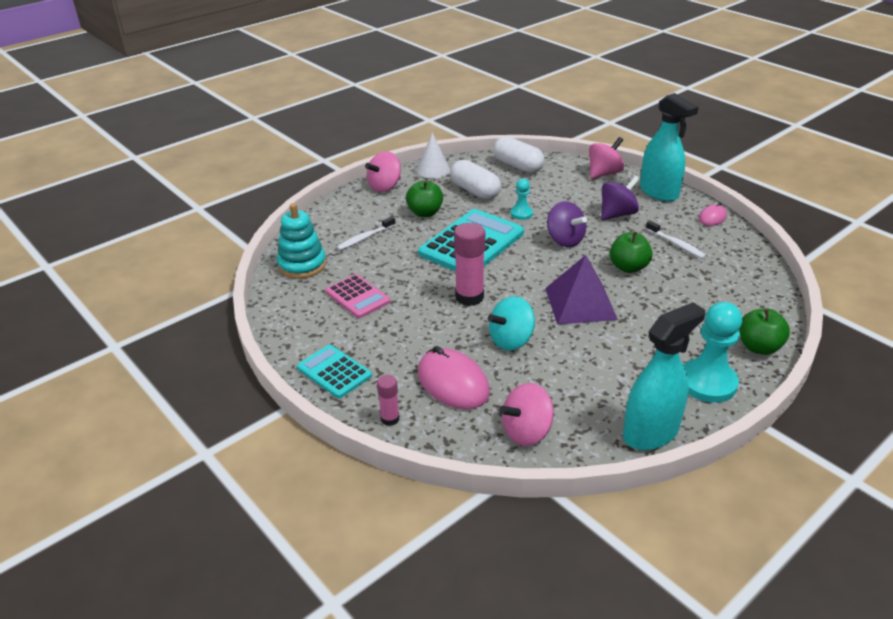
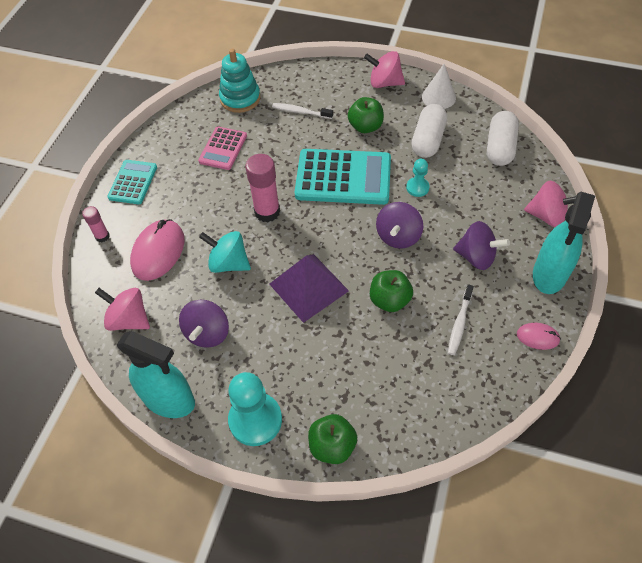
camera: 60 degrees right, 20 degrees up
(587, 381) = (207, 333): none -> purple spinning top

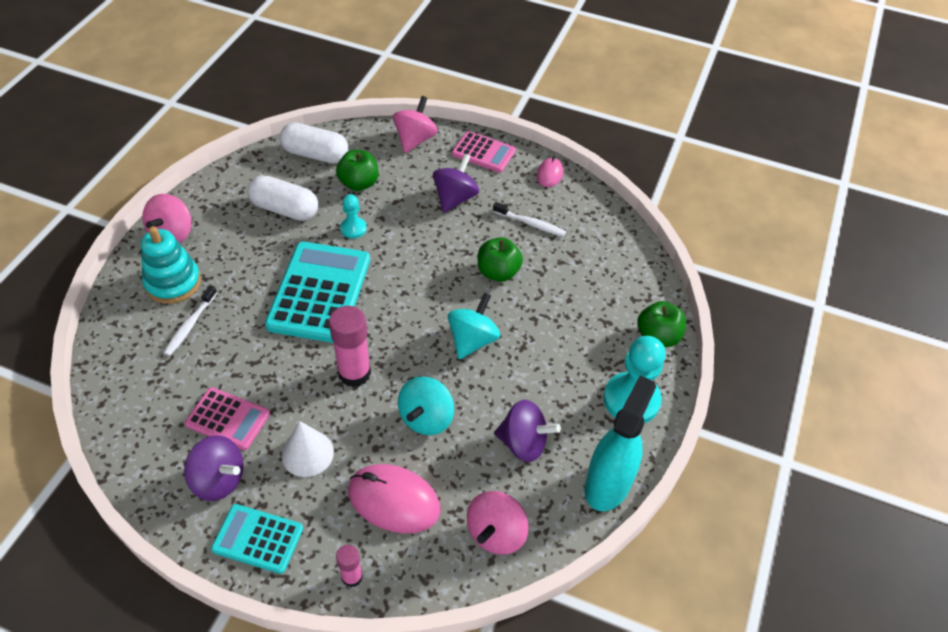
camera: 90 degrees left, 5 degrees down
(240, 98) = (134, 394): turquoise stacking toy -> turquoise stacking toy (173, 282)
(309, 287) = (472, 340): purple pyramid -> turquoise spinning top
(365, 127) = (242, 262): green apple -> green apple (359, 183)
(398, 236) = (417, 254): purple spinning top -> purple spinning top (219, 480)
(438, 97) = (218, 189): white cone -> white cone (307, 453)
(549, 274) = (483, 152): turquoise spray bottle -> pink calculator

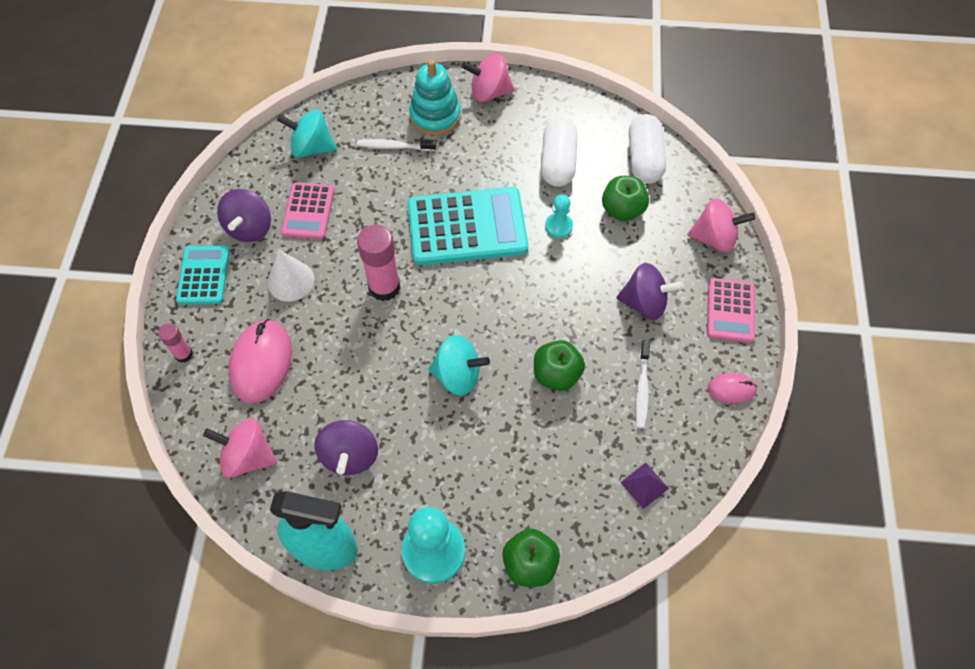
camera: 75 degrees right, 10 degrees up
(426, 418) = (353, 362): turquoise spinning top -> turquoise spinning top (312, 148)
(611, 248) = (644, 485): none -> purple pyramid

